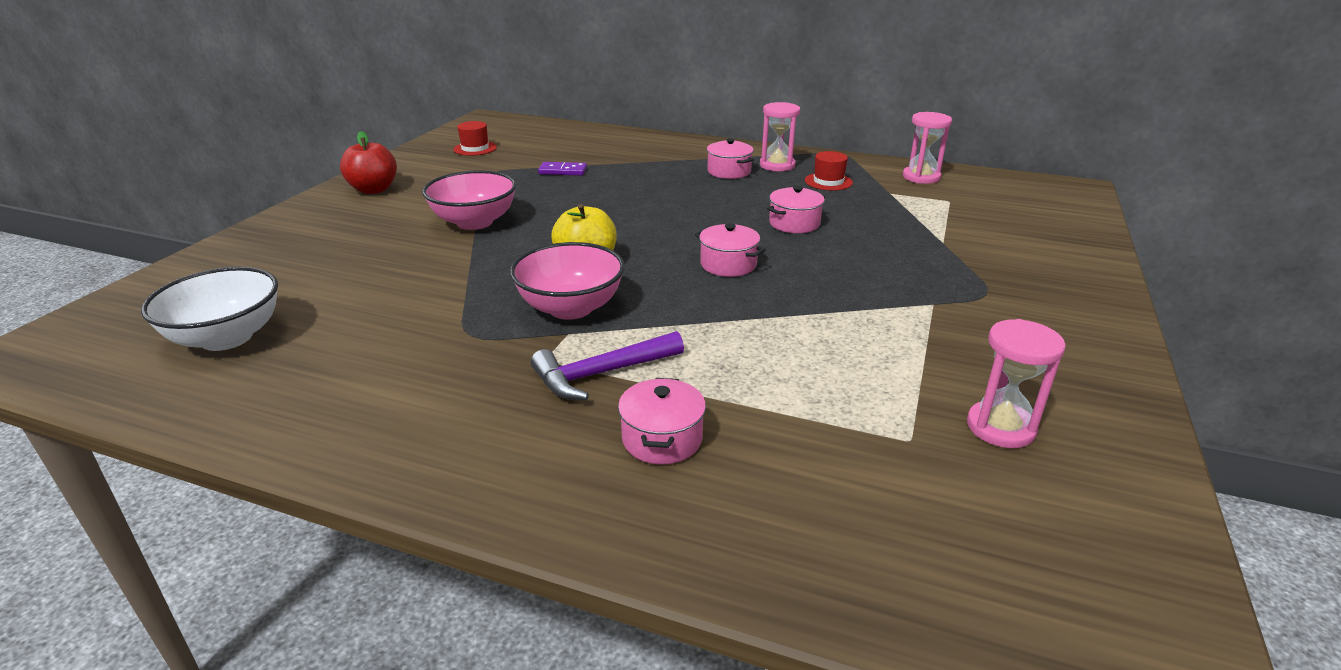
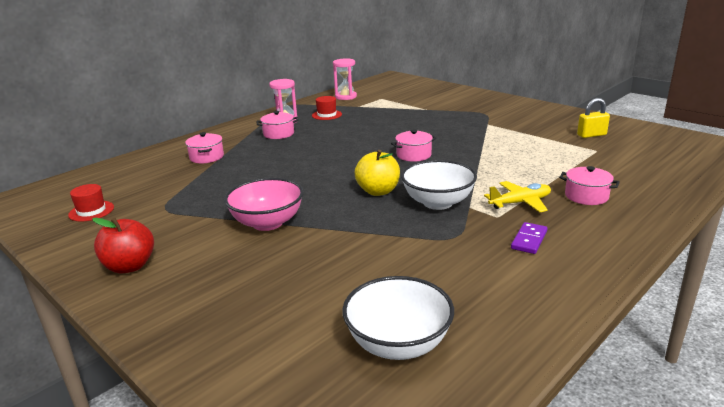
camera: 65 degrees left, 5 degrees down
(563, 171) = (204, 181): purple domino -> purple domino (529, 240)
(570, 308) = (438, 202): pink bowl -> white bowl
(602, 374) = (520, 203): purple hammer -> yellow plane
(794, 223) = (375, 132): pink pot -> pink pot (206, 157)
(1000, 427) = (591, 135): pink hourglass -> yellow padlock

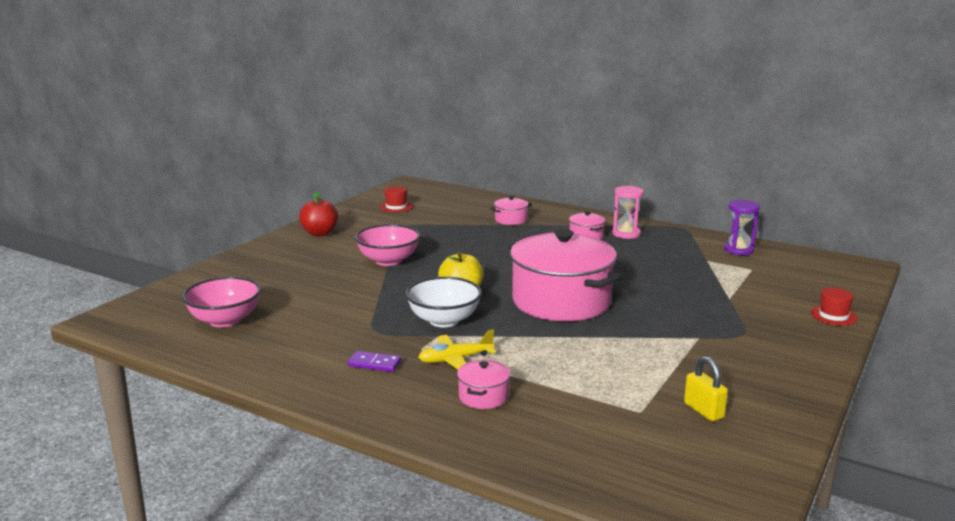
camera: 75 degrees right, 5 degrees down
(326, 115) = (661, 249): red hat -> red hat (833, 316)
(345, 97) = (738, 250): pink hourglass -> purple hourglass
(398, 344) = (225, 320): white bowl -> pink bowl
(413, 155) = (561, 301): pink pot -> pink pot, size x2.42
(520, 203) = (455, 360): yellow plane -> yellow plane turned 105 degrees clockwise

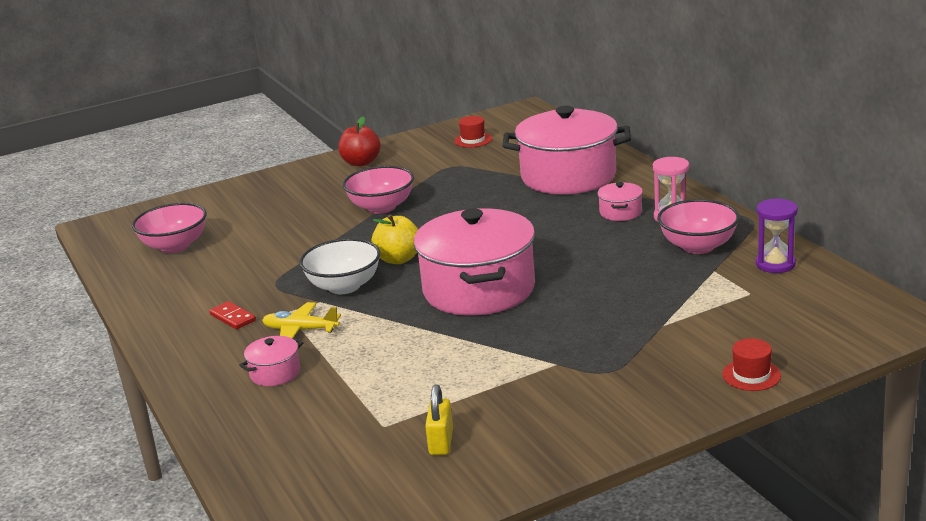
camera: 35 degrees right, 5 degrees up
(374, 364) = (233, 317): purple domino -> red domino
(511, 220) = (568, 176): pink pot -> pink pot, size x2.42
(673, 248) = (698, 246): none -> pink bowl

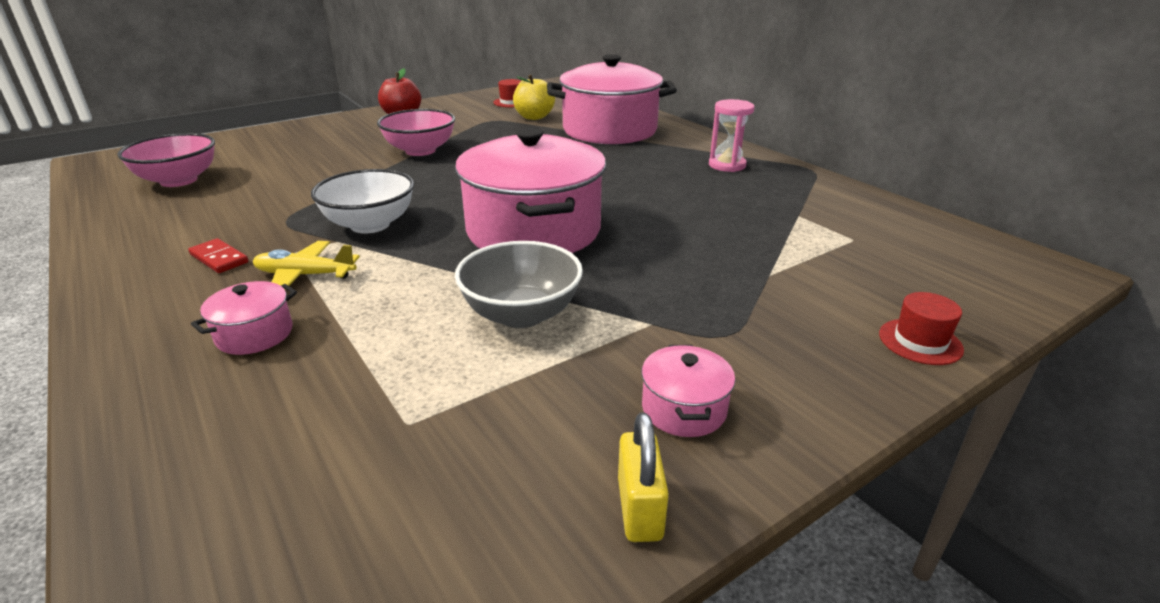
camera: 10 degrees left, 5 degrees up
(398, 259) = (437, 198): yellow apple -> yellow apple (534, 117)
(441, 442) = (501, 455): yellow padlock -> yellow padlock (639, 509)
(462, 358) = (521, 314): none -> grey bowl
(620, 212) = (672, 160): pink pot -> pink pot (684, 409)
(698, 246) = (768, 192): pink bowl -> none
(775, 264) = (862, 210): purple hourglass -> none

